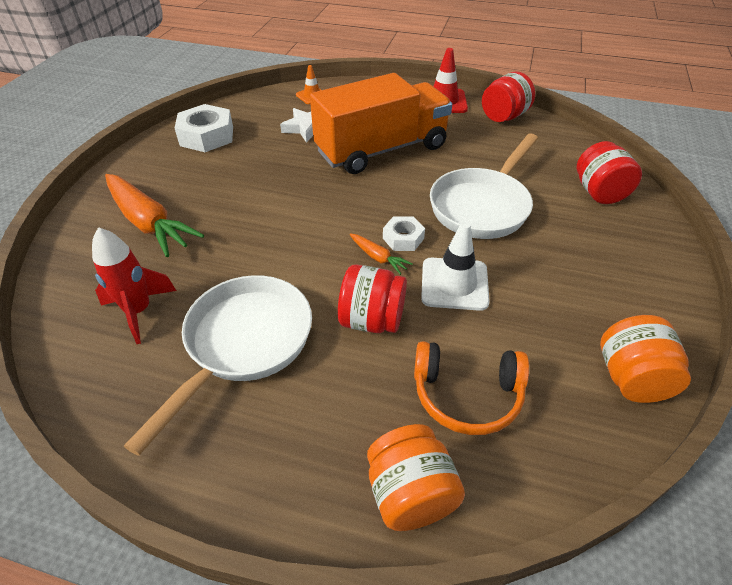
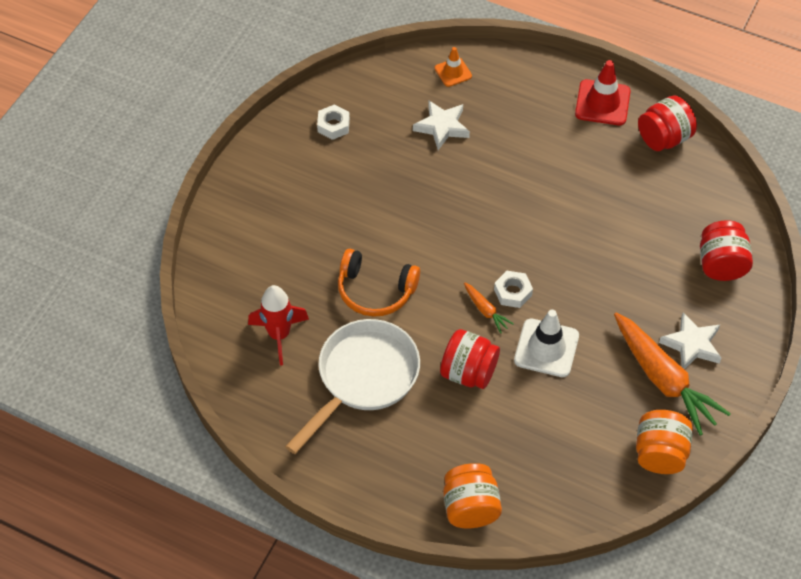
camera: 10 degrees right, 10 degrees up
(148, 223) = (280, 239): orange carrot -> orange carrot (663, 379)
(207, 136) = (333, 125): white nut -> white nut, size x0.57
(382, 150) = (516, 172): orange truck -> none
(467, 395) = (528, 447): orange headphones -> orange headphones (375, 291)
(482, 206) = (598, 264): white pan -> none
(607, 261) = (691, 345): none -> white star

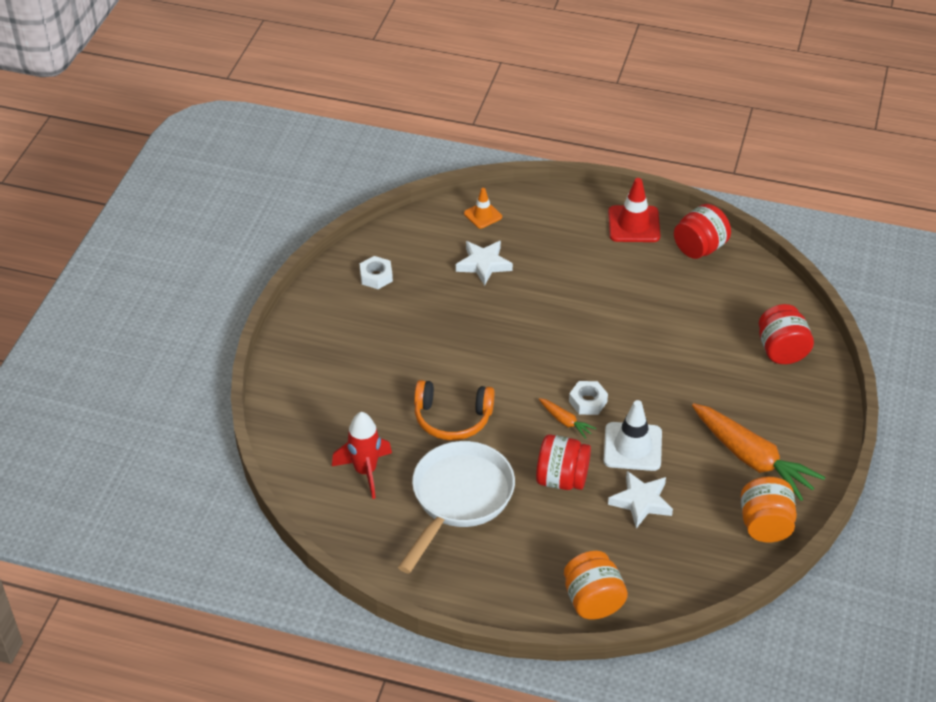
camera: 10 degrees left, 10 degrees down
(691, 345) = (771, 424): white star -> white star (641, 502)

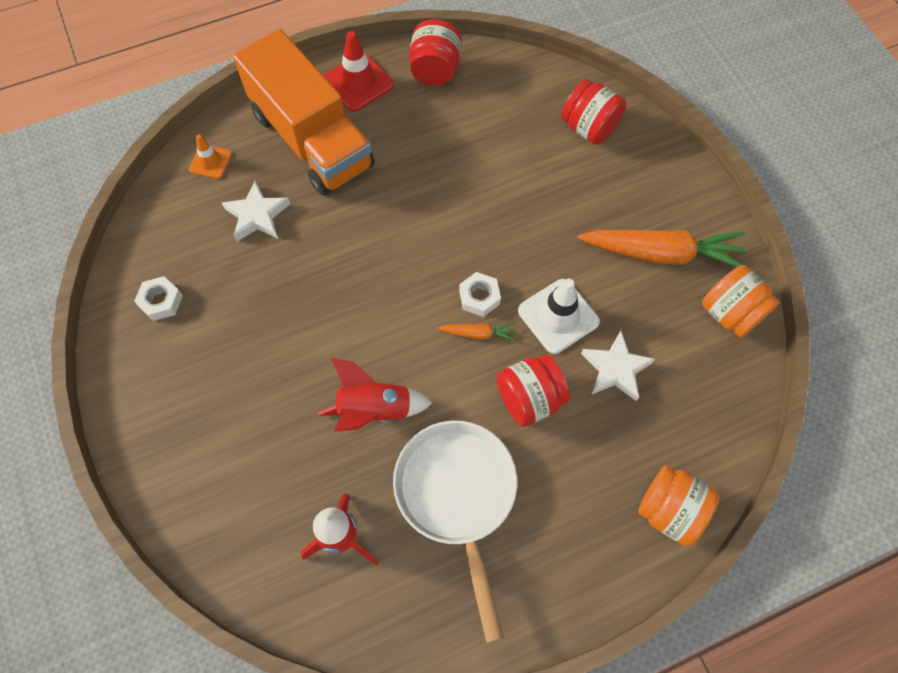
camera: 40 degrees left, 20 degrees up
(452, 418) = (374, 410): orange headphones -> red rocket
(565, 241) = (312, 140): none -> orange truck

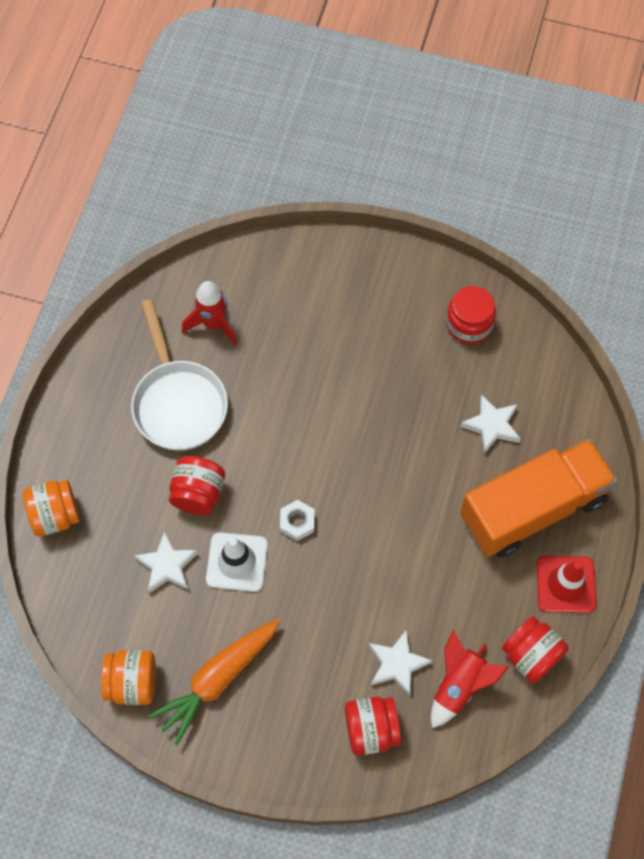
camera: 130 degrees right, 0 degrees up
(161, 301) = (469, 324): white nut -> red jar
(210, 162) = (569, 425): orange traffic cone -> none
(312, 140) = (533, 509): orange truck -> orange truck turned 150 degrees clockwise
(374, 410) = (276, 396): red rocket -> red rocket (459, 685)
(457, 496) = (178, 402): white pan -> white pan turned 45 degrees clockwise
(478, 333) = (271, 499): orange carrot -> none
(525, 145) = (397, 664): none -> white star

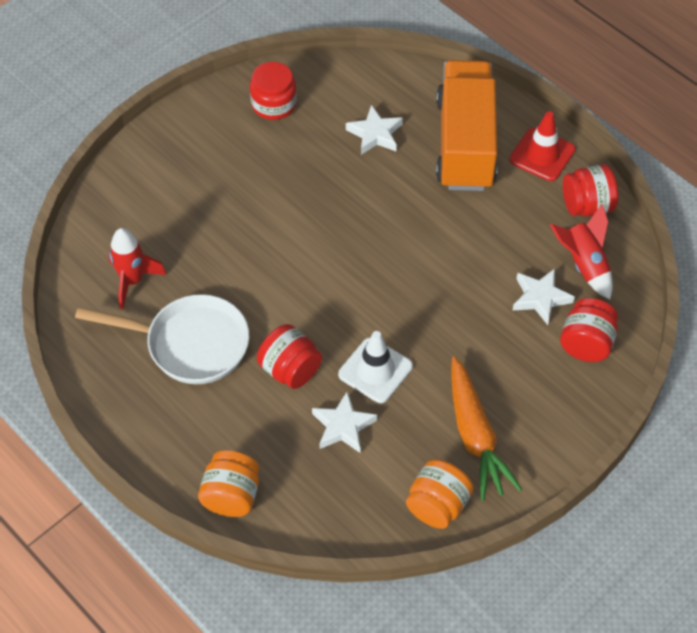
camera: 60 degrees left, 10 degrees down
(297, 522) = (368, 308): white nut -> none

